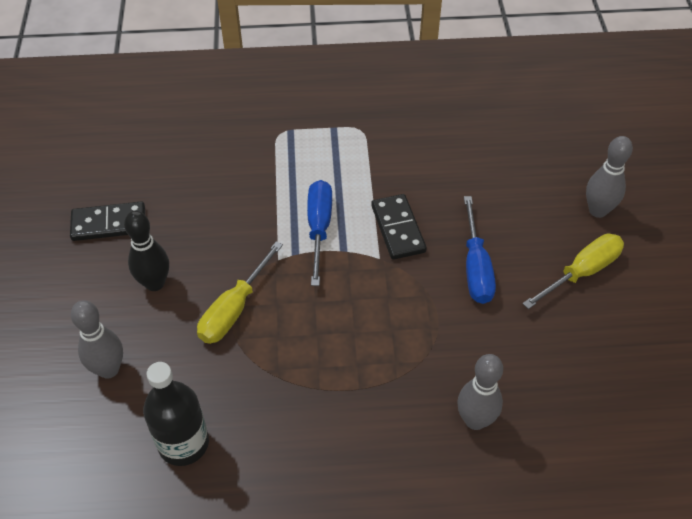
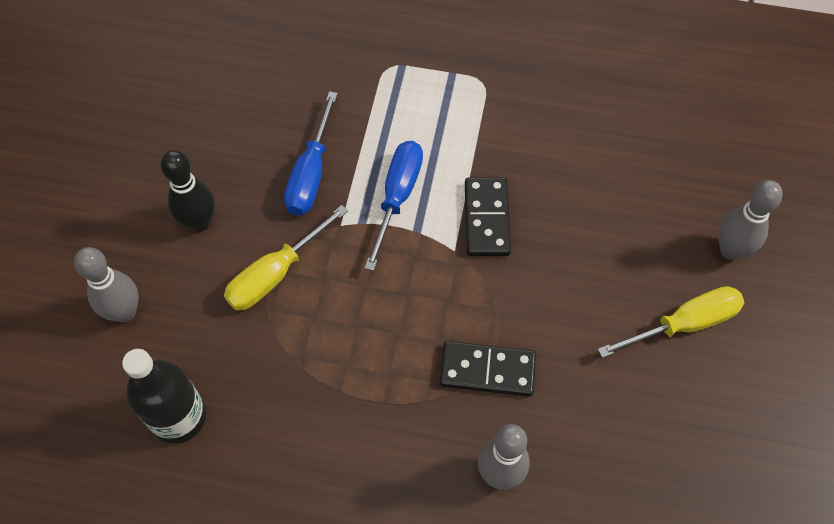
camera: 15 degrees right, 10 degrees up
(109, 224) = (170, 139): black domino -> black domino (487, 370)
(476, 267) = (561, 288): blue screwdriver -> blue screwdriver (311, 174)

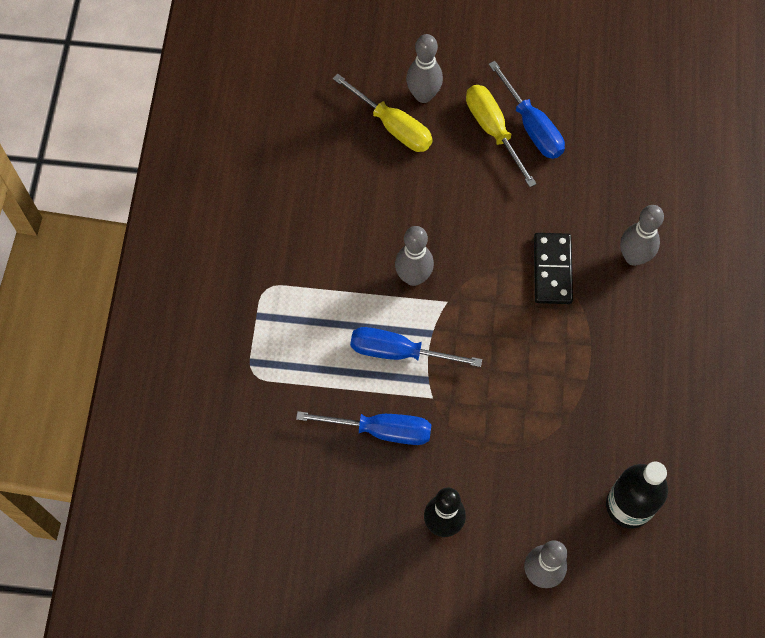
camera: 95 degrees left, 5 degrees up
(275, 274) = (488, 446): yellow screwdriver -> yellow screwdriver (393, 126)
(487, 218) = (413, 277): black domino -> grey bowling pin
(692, 371) = (532, 126): none -> blue screwdriver

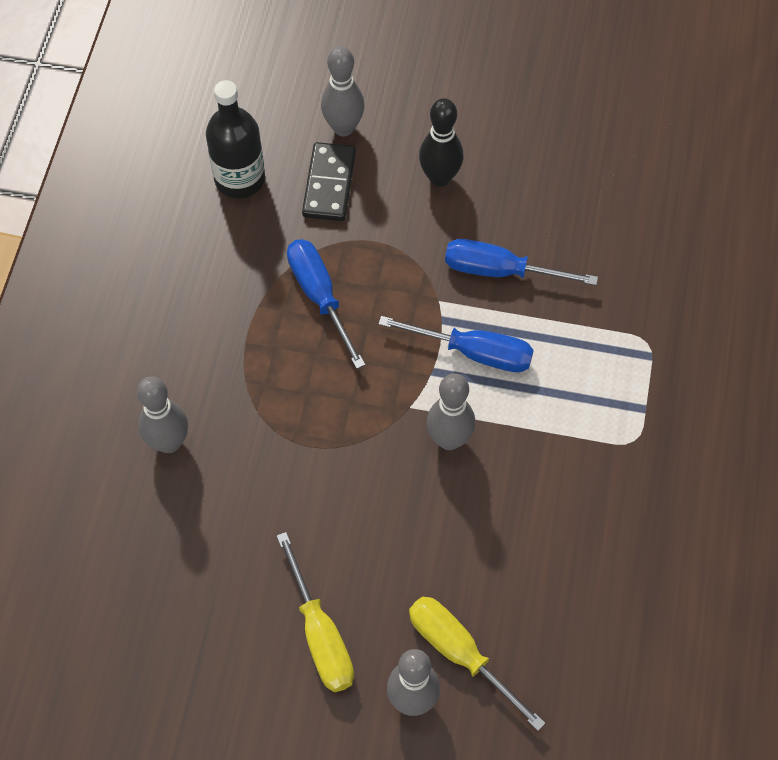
camera: 175 degrees left, 5 degrees down
(532, 126) = (265, 636): blue screwdriver -> blue screwdriver (319, 296)
(552, 270) = (274, 434): black domino -> black domino (329, 184)

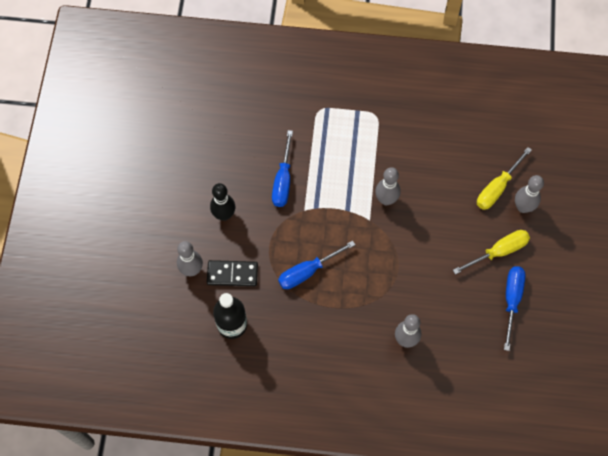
camera: 95 degrees left, 5 degrees up
(474, 352) = (334, 191): blue screwdriver -> blue screwdriver (511, 300)

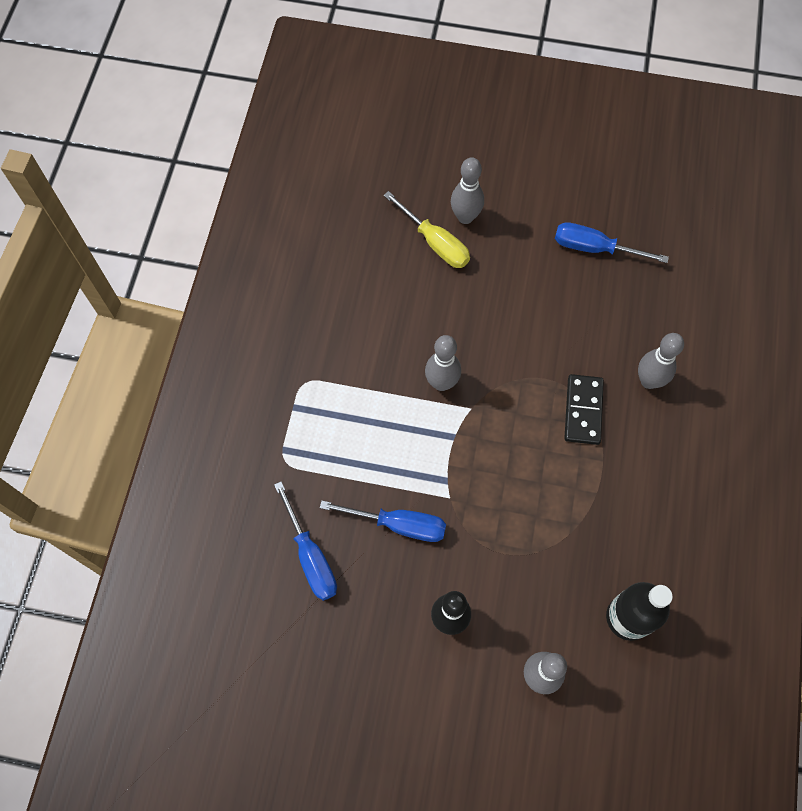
camera: 85 degrees left, 0 degrees up
(232, 274) = (548, 612): black domino -> black domino (583, 410)
(307, 271) = (547, 501): blue screwdriver -> blue screwdriver (311, 556)
(498, 251) = (526, 253): yellow screwdriver -> none

